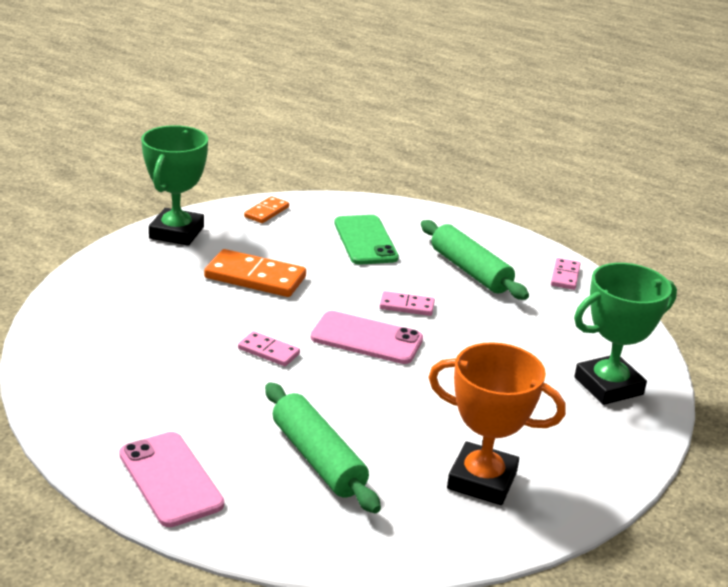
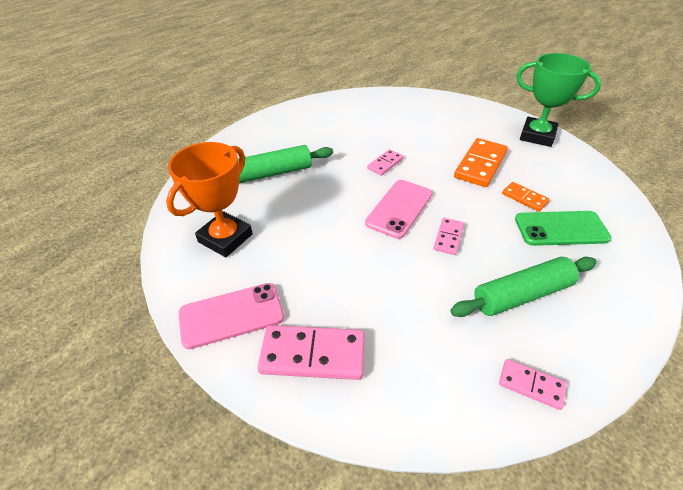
camera: 105 degrees right, 15 degrees up
(170, 479) = (275, 127): pink phone -> pink phone (231, 315)
(266, 212) = (591, 177): orange domino -> orange domino (524, 198)
(608, 386) = (312, 355): green trophy -> pink domino

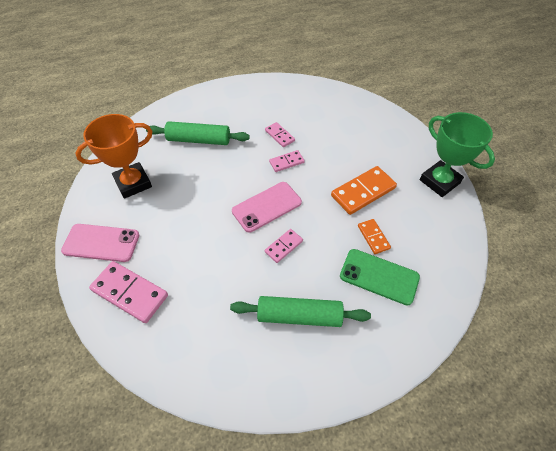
camera: 25 degrees right, 10 degrees up
(531, 385) = (249, 381): pink domino -> pink domino (279, 136)

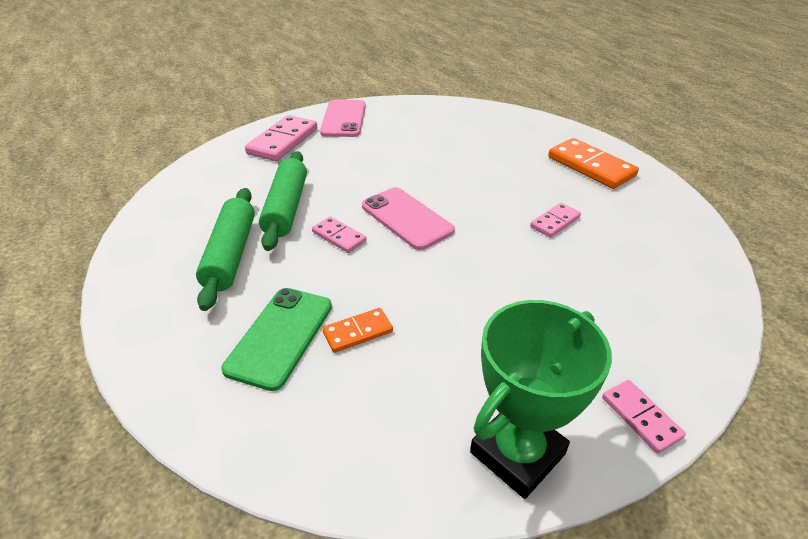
camera: 85 degrees right, 15 degrees down
(133, 183) = (427, 123): orange trophy -> none
(199, 140) = (513, 155): green rolling pin -> green rolling pin (286, 208)
(286, 162) = (499, 232): pink domino -> pink domino (641, 417)
(363, 192) = (456, 321): orange domino -> orange domino (590, 166)

